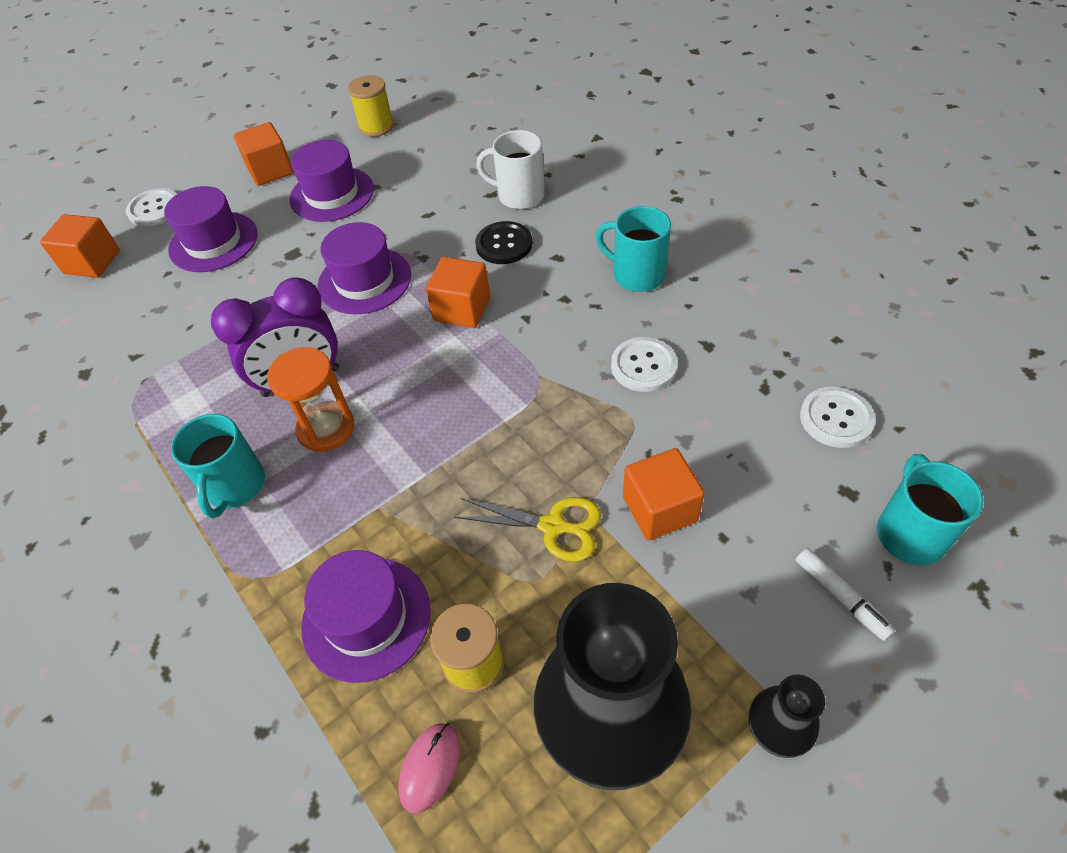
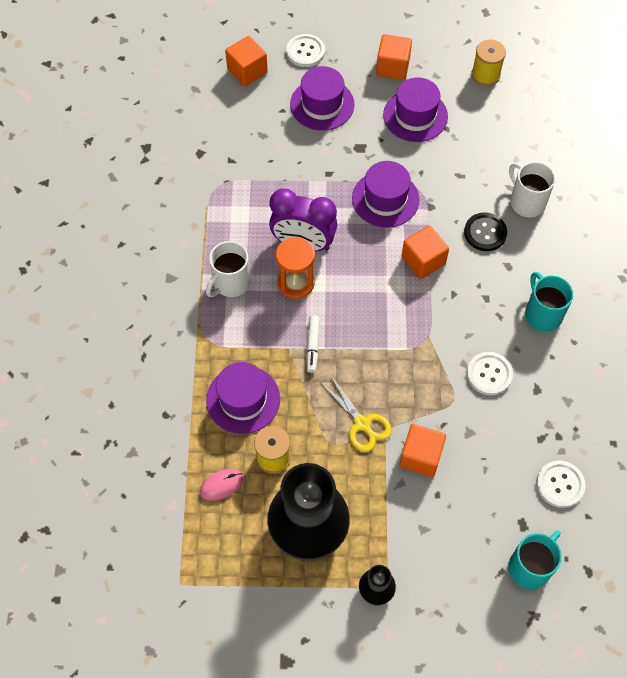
camera: 35 degrees right, 10 degrees up
(235, 486) = (230, 283): turquoise mug -> white mug
(840, 597) = (463, 565): white marker -> white marker (313, 346)

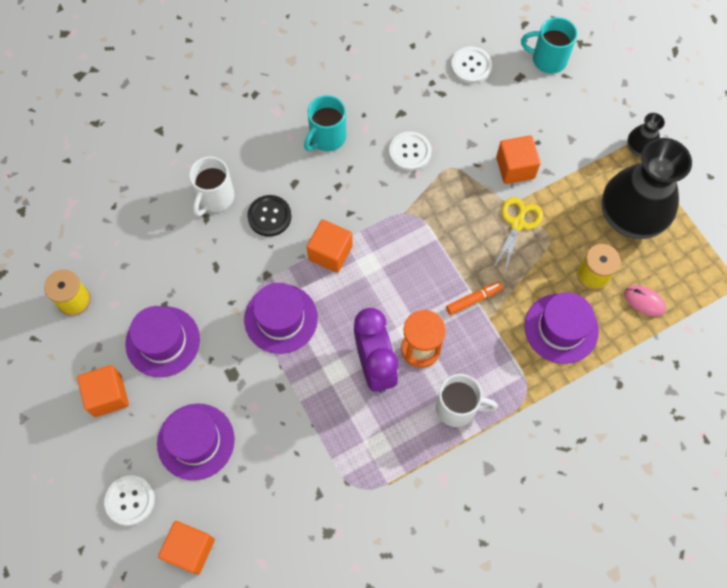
camera: 120 degrees left, 5 degrees up
(313, 346) = (473, 299): white marker -> orange marker

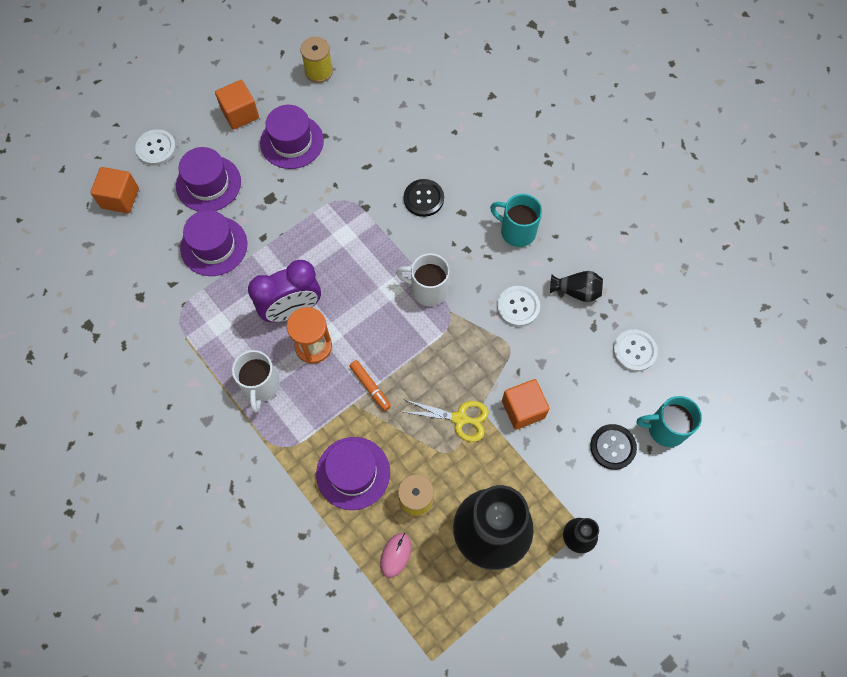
camera: 80 degrees right, 0 degrees up
(215, 198) = (433, 152): white mug -> white mug (428, 290)
(281, 318) = (326, 226): purple hat -> purple hat (214, 246)
(330, 253) = (396, 255): orange cube -> none
(402, 99) = (576, 291): none -> black vase
(548, 59) = (665, 428): turquoise mug -> turquoise mug turned 90 degrees counterclockwise
(560, 103) = (612, 447): none -> black button

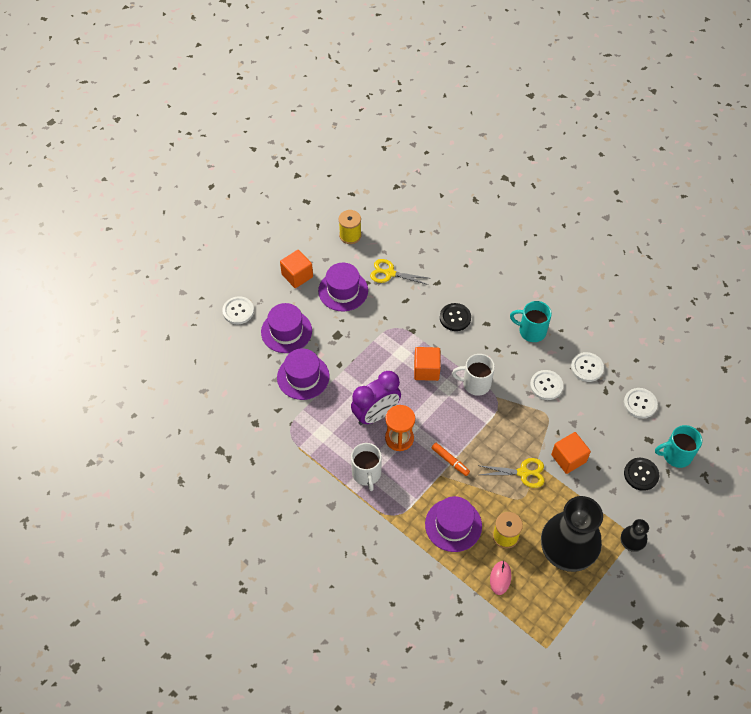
camera: 10 degrees left, 10 degrees down
(120, 198) = (220, 352): orange cube -> orange cube (426, 370)
(356, 128) = (390, 273): none -> yellow scissors
(576, 291) = (587, 367): black vase -> white button

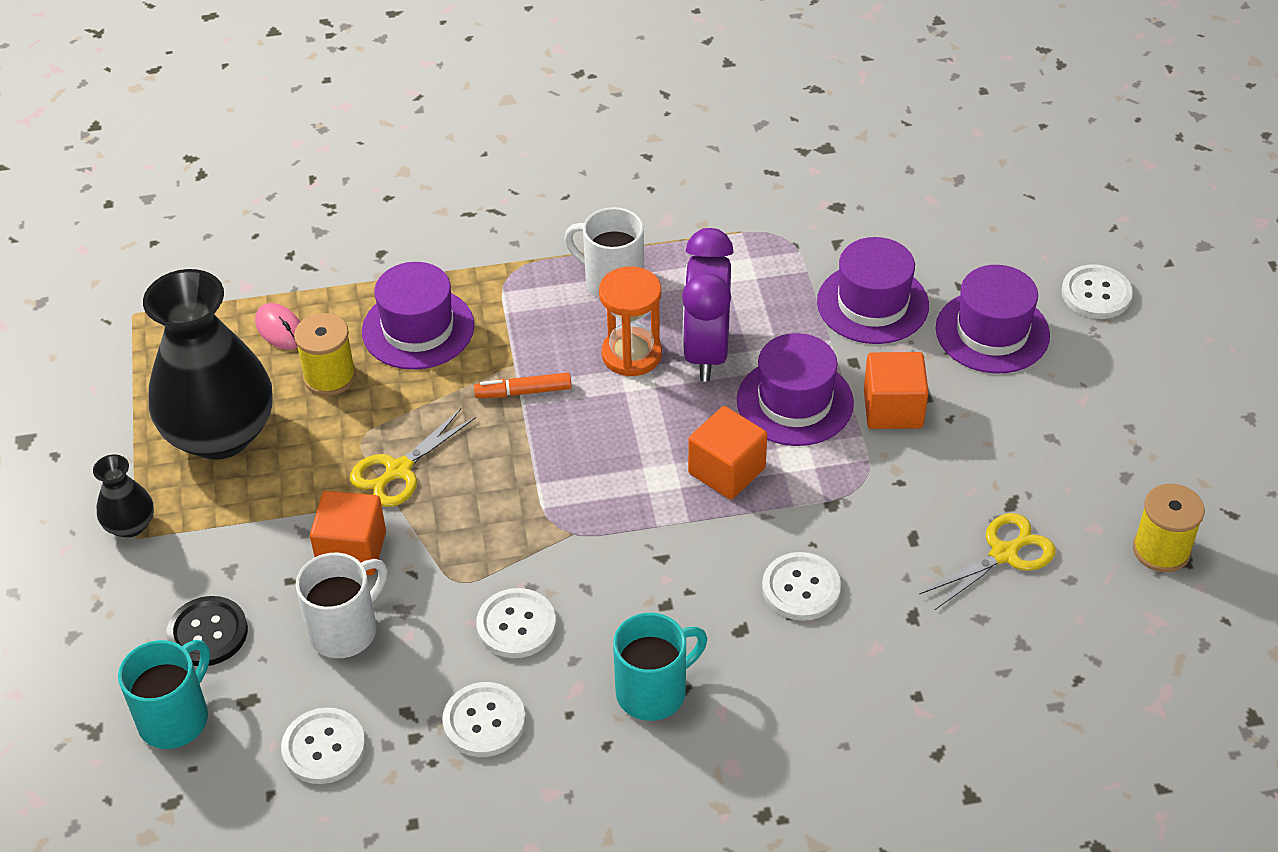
camera: 130 degrees right, 10 degrees down
(297, 275) = (1116, 413): orange cube -> orange cube (893, 409)
(343, 290) = (1020, 458): purple hat -> purple hat (795, 402)
(455, 318) = (801, 588): black button -> white button
(475, 384) = (628, 521): white mug -> white mug (345, 630)

